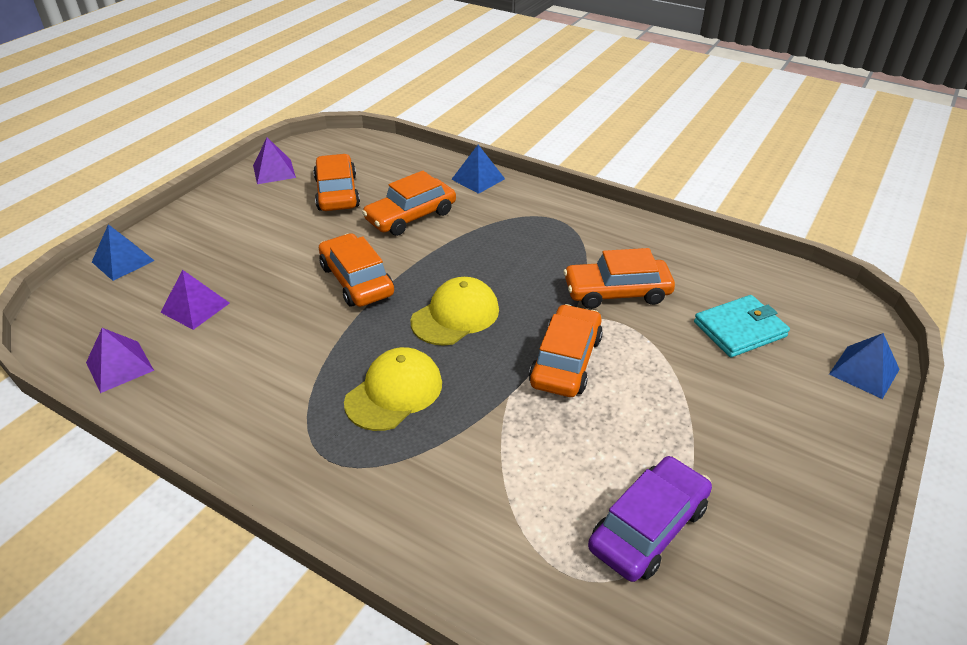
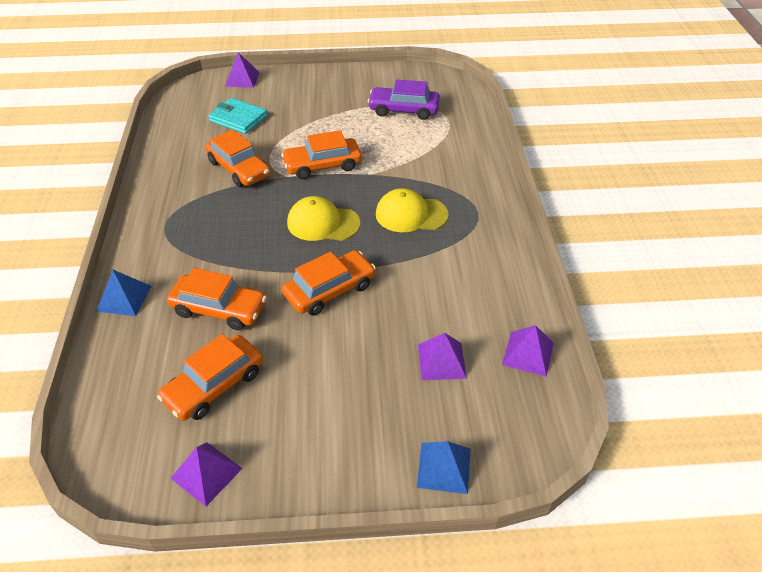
camera: 125 degrees left, 5 degrees up
(356, 280) = (329, 290): orange car -> orange car turned 150 degrees counterclockwise
(864, 371) = (242, 79): blue pyramid -> purple pyramid

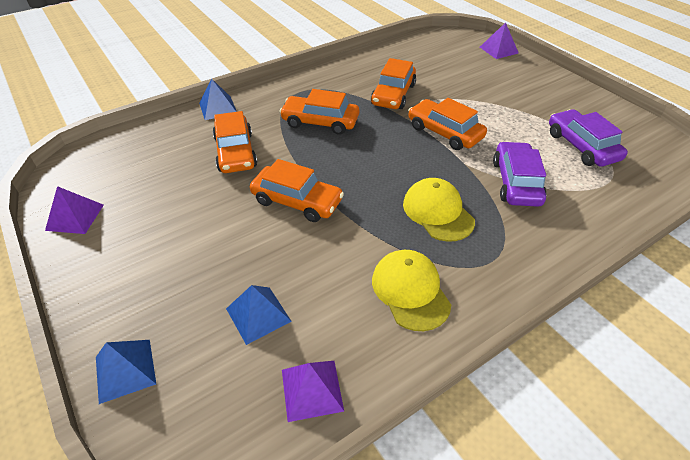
camera: 60 degrees right, 0 degrees up
(214, 385) = (159, 184): orange car -> orange car (320, 122)
(238, 118) = (450, 69): turquoise wallet -> none
(323, 223) = (373, 163): yellow cap -> yellow cap (410, 291)
(413, 160) = (516, 182): none -> purple car
(441, 361) = (258, 314): purple pyramid -> blue pyramid

